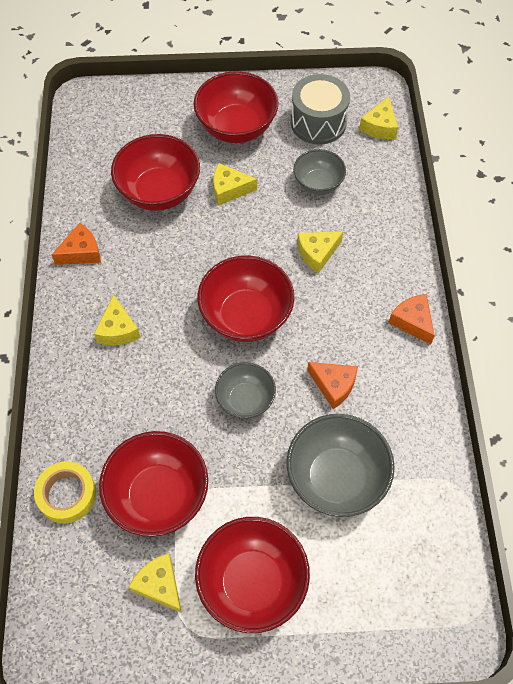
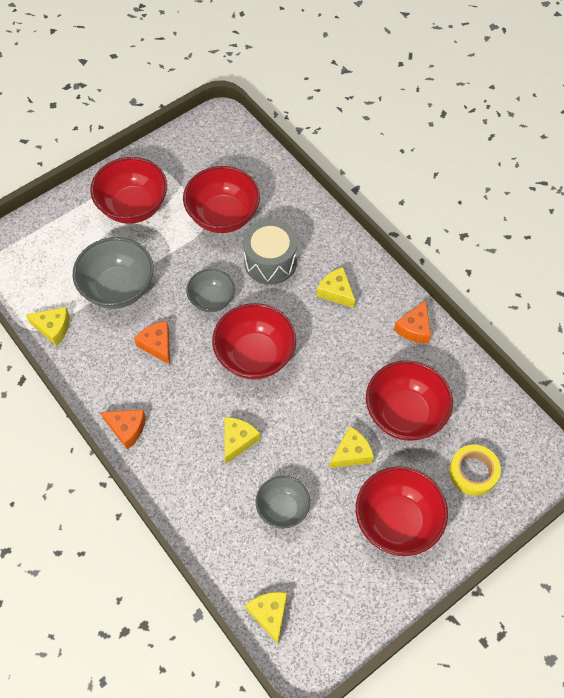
camera: 145 degrees right, 0 degrees up
(67, 494) = (278, 186): yellow tape -> yellow tape (473, 472)
(159, 585) = (186, 177): yellow cheese -> yellow cheese (53, 328)
(318, 122) = (329, 579): grey drum -> grey drum (270, 262)
(333, 386) = (157, 345): orange cheese -> orange cheese turned 60 degrees clockwise

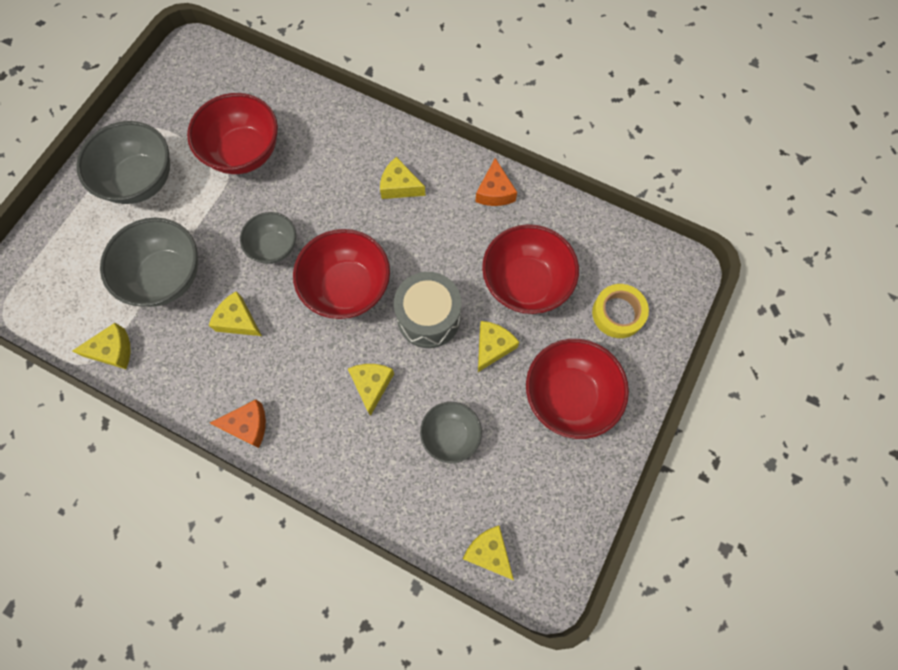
camera: 25 degrees left, 10 degrees up
(133, 207) = (141, 180): red bowl -> grey bowl
(157, 345) = (238, 320): orange cheese -> yellow cheese
(270, 262) = (317, 182): grey drum -> grey drum (428, 317)

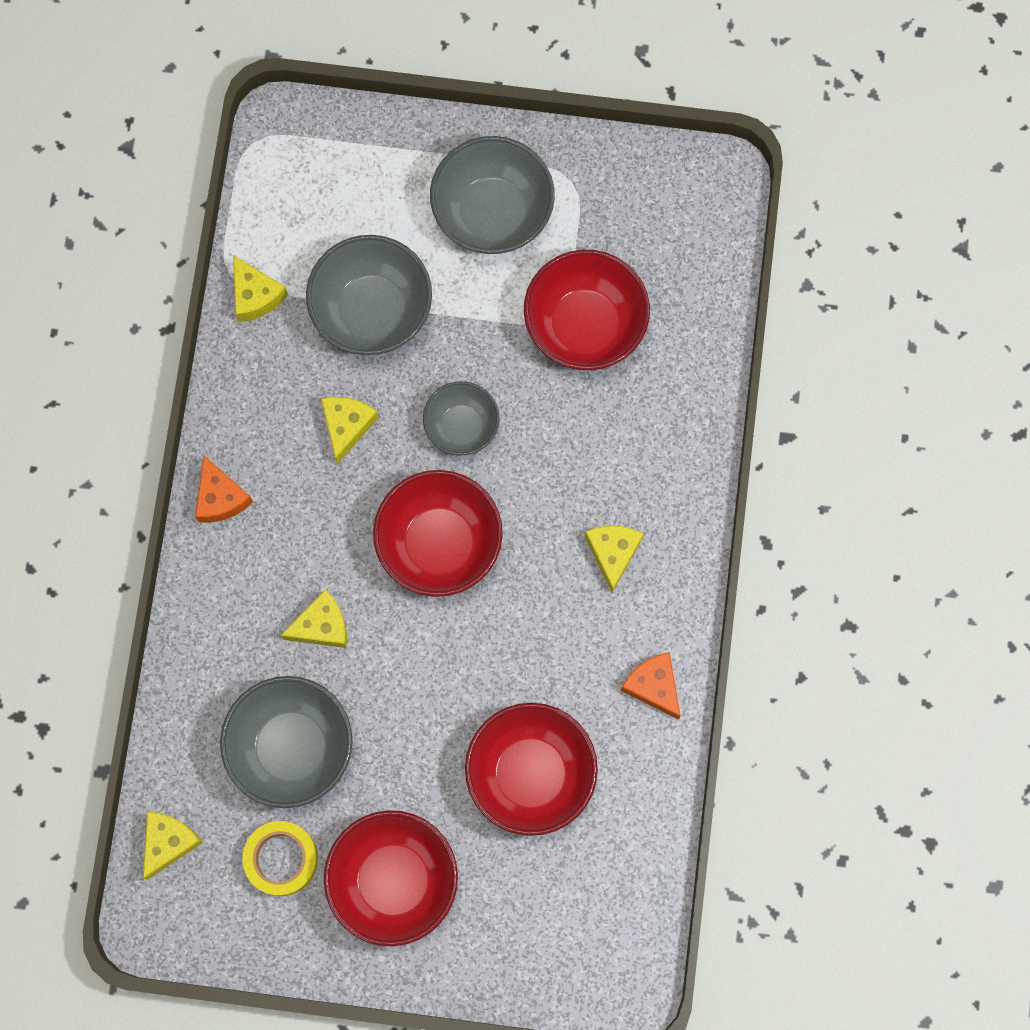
camera: 70 degrees right, 5 degrees up
(428, 317) = (436, 663): grey drum -> none
(450, 435) = (292, 747): grey bowl -> grey bowl, size x1.65
(492, 347) = (425, 760): yellow cheese -> none
(495, 192) = (653, 686): orange cheese -> orange cheese turned 75 degrees clockwise
(618, 313) = (532, 911): yellow tape -> yellow tape (281, 859)

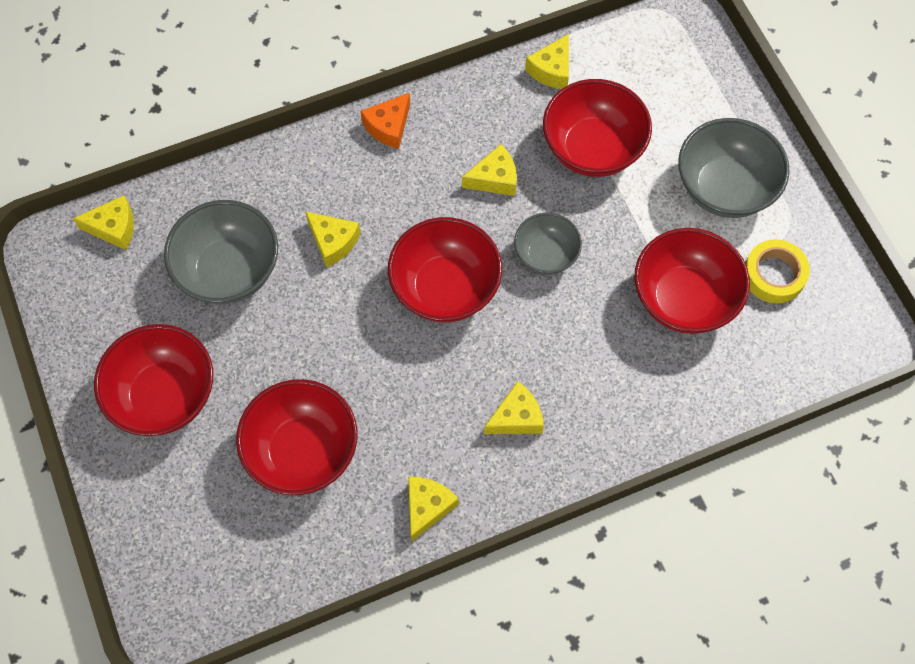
camera: 60 degrees right, 10 degrees down
(281, 859) = (140, 308): yellow tape -> yellow tape (774, 275)
(372, 311) = (592, 149): grey bowl -> red bowl
(653, 686) = (427, 507): orange cheese -> yellow cheese

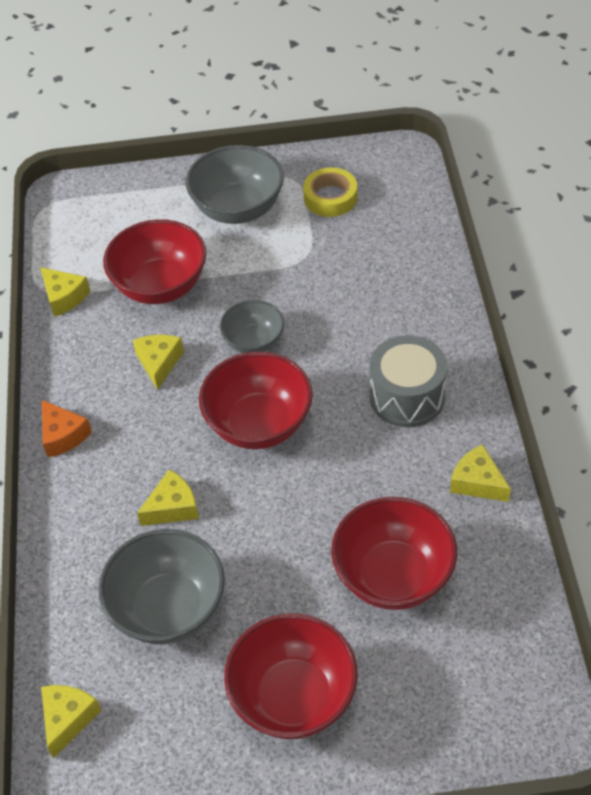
camera: 70 degrees left, 15 degrees down
(516, 417) = (407, 397): yellow cheese -> grey drum
(683, 299) = (331, 258): red bowl -> none

